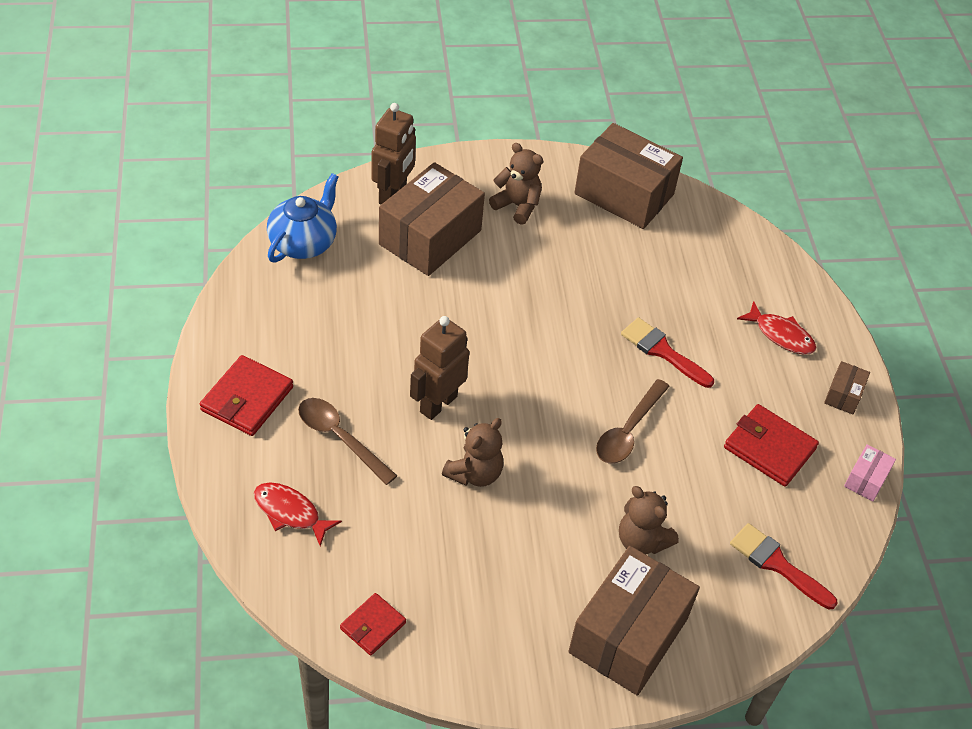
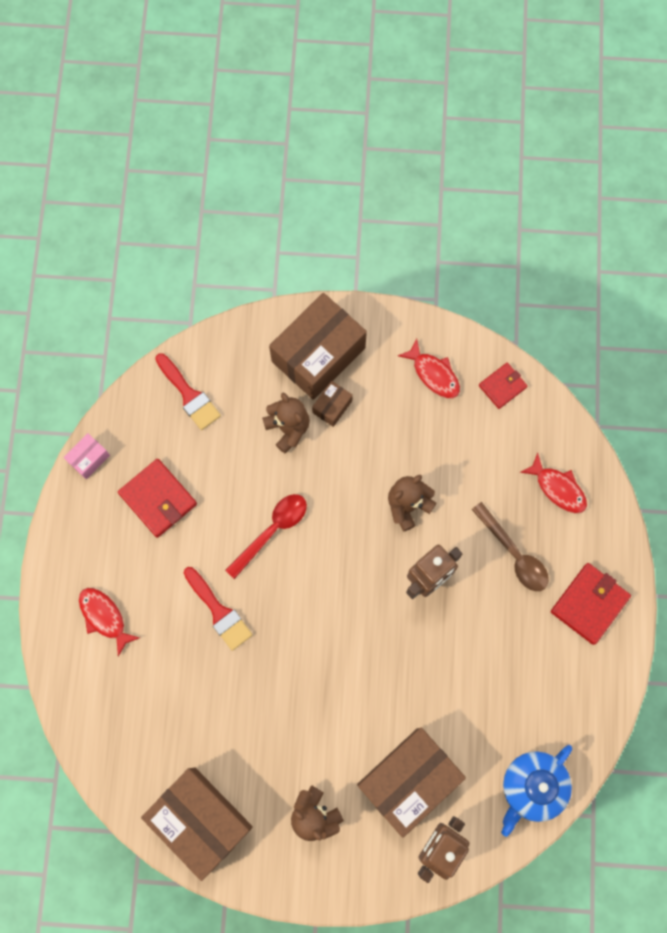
camera: 165 degrees left, 25 degrees up
(468, 630) = (433, 374): none -> red fish
(628, 431) = (272, 530): brown spoon -> red spoon
(843, 395) = (73, 544): brown box -> brown box (332, 406)

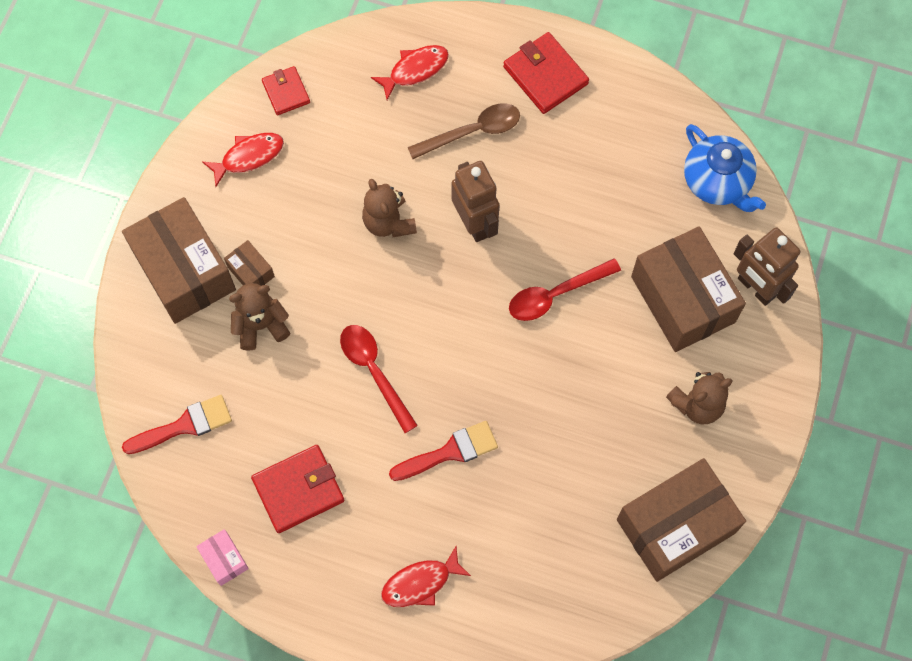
camera: 75 degrees left, 5 degrees down
(382, 665) = (555, 294): none -> red spoon

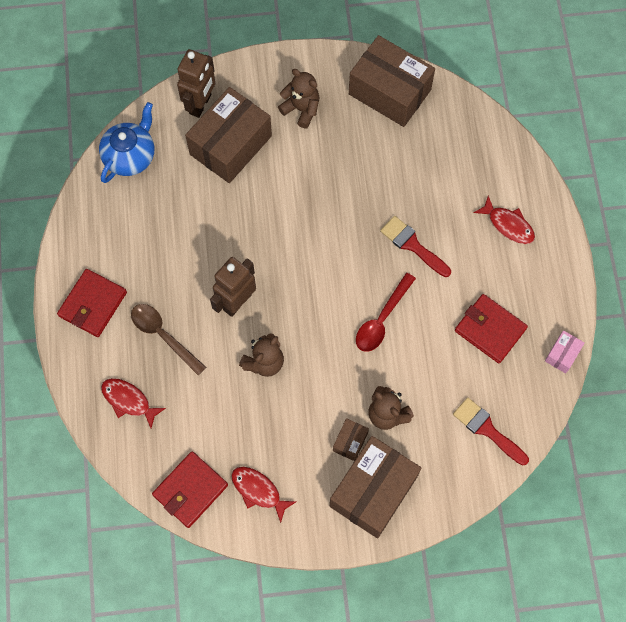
camera: 115 degrees left, 0 degrees up
(286, 92) = (190, 490): red wallet -> red wallet, size x1.61
(555, 294) = (266, 226): red spoon -> none

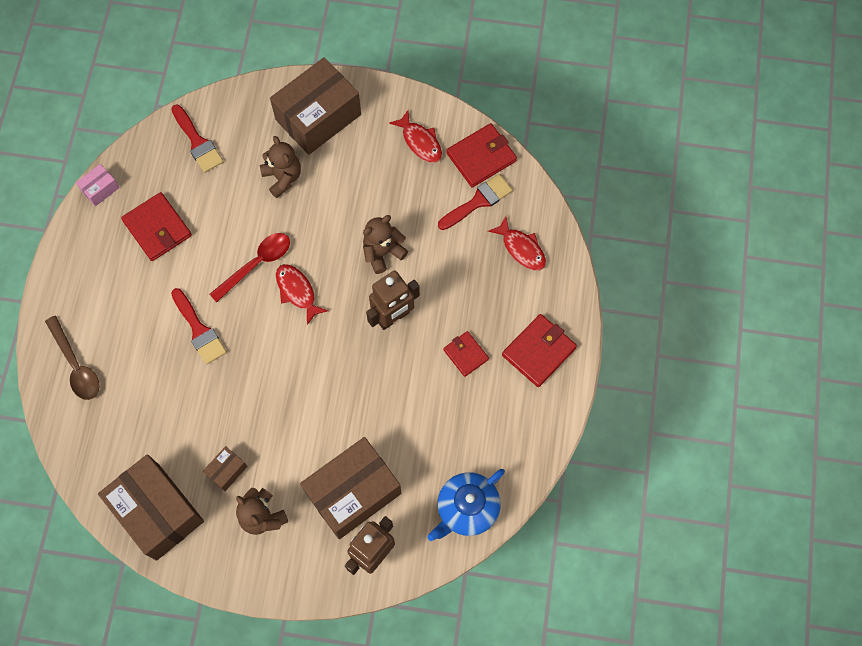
camera: 165 degrees left, 0 degrees up
(160, 284) = (466, 354): none -> red wallet
(163, 335) = (474, 302): brown spoon -> brown spoon (76, 365)
(182, 440) = (478, 201): none -> red brush
(350, 442) = (325, 162): brown box -> brown box (227, 470)
(508, 225) = (95, 326): red fish -> red fish (297, 291)

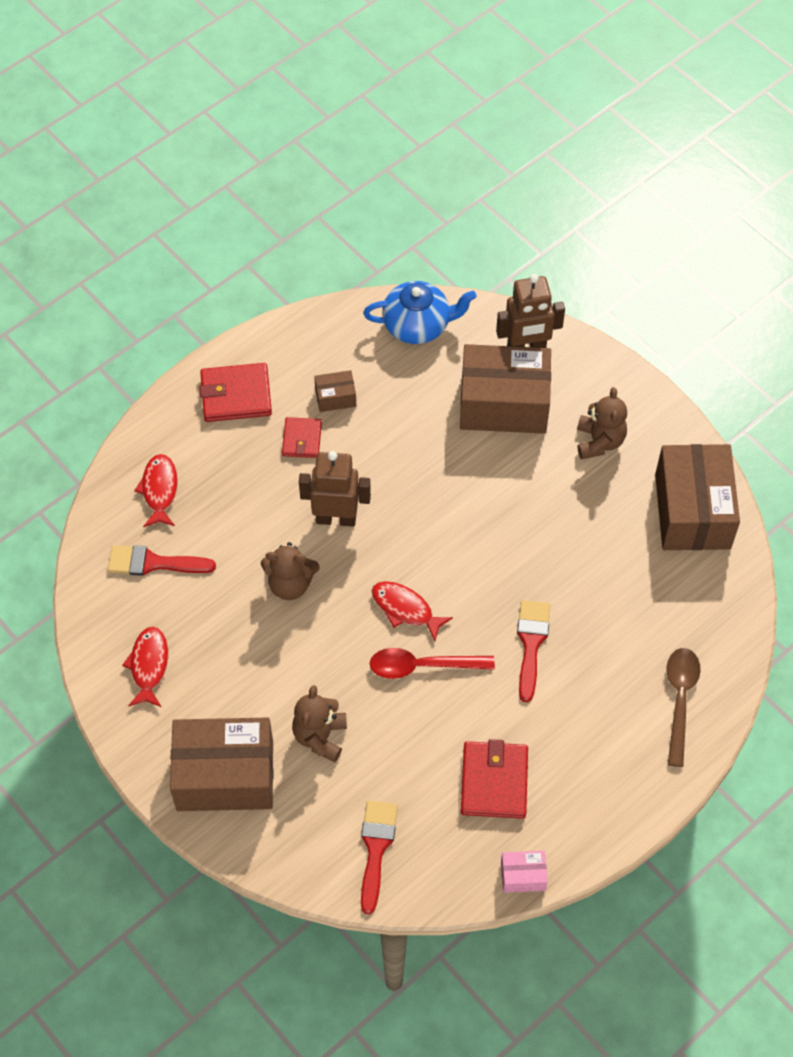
camera: 140 degrees left, 10 degrees down
(227, 470) = (602, 500): brown box -> brown box (335, 397)
(297, 291) = (405, 609): red fish -> red fish turned 120 degrees clockwise
(481, 157) = (106, 603): red wallet -> none

